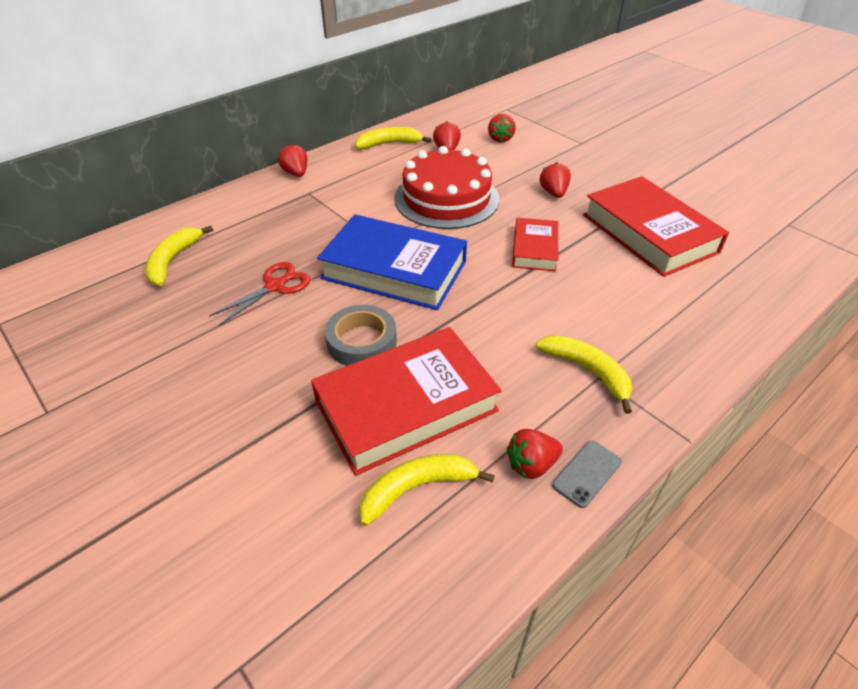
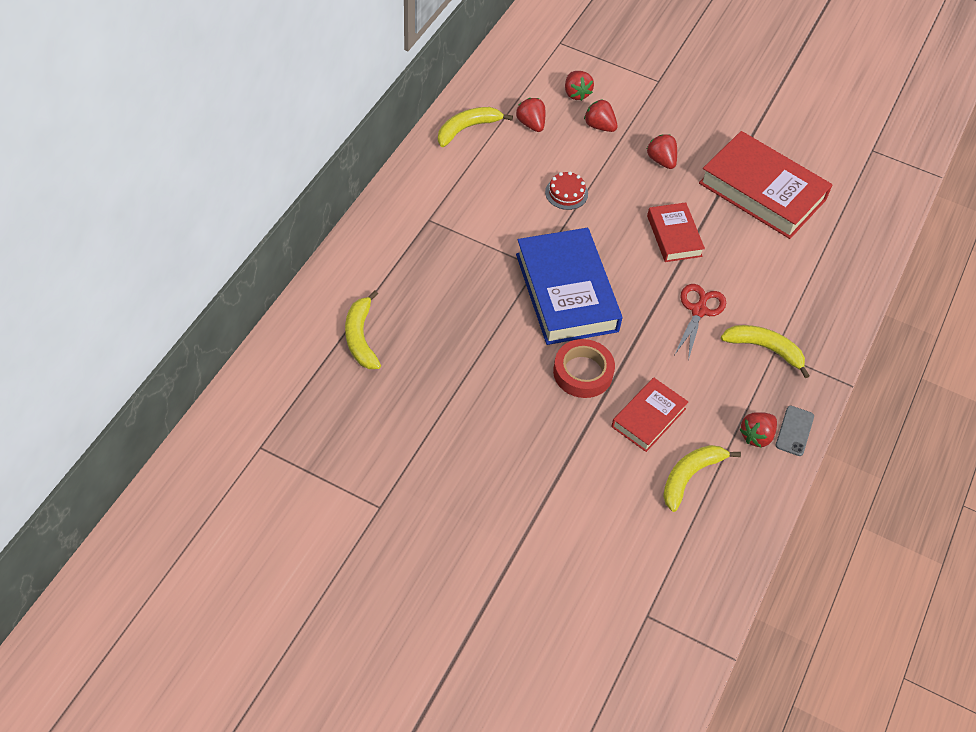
camera: 25 degrees left, 10 degrees up
(275, 286) = (475, 339): red scissors -> red scissors (699, 311)
(296, 173) = (398, 196): red strawberry -> red strawberry (599, 126)
(362, 341) = (583, 372): grey tape -> red tape
(394, 270) = (567, 292): blue book -> blue book turned 75 degrees clockwise
(406, 405) = (648, 417): red book -> red book, size x0.55
(446, 198) = (566, 193): red cake -> red cake, size x0.40

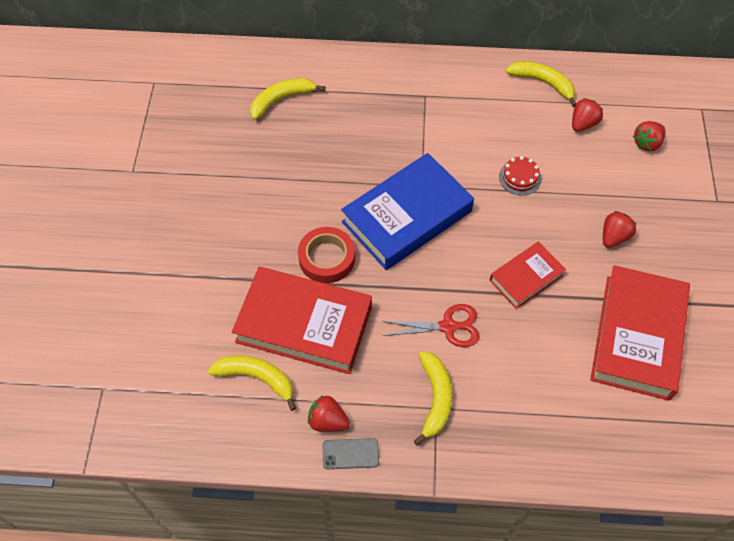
camera: 70 degrees right, 5 degrees up
(599, 126) = (620, 174): red strawberry -> none
(648, 417) = (304, 324): red book -> red book, size x1.83

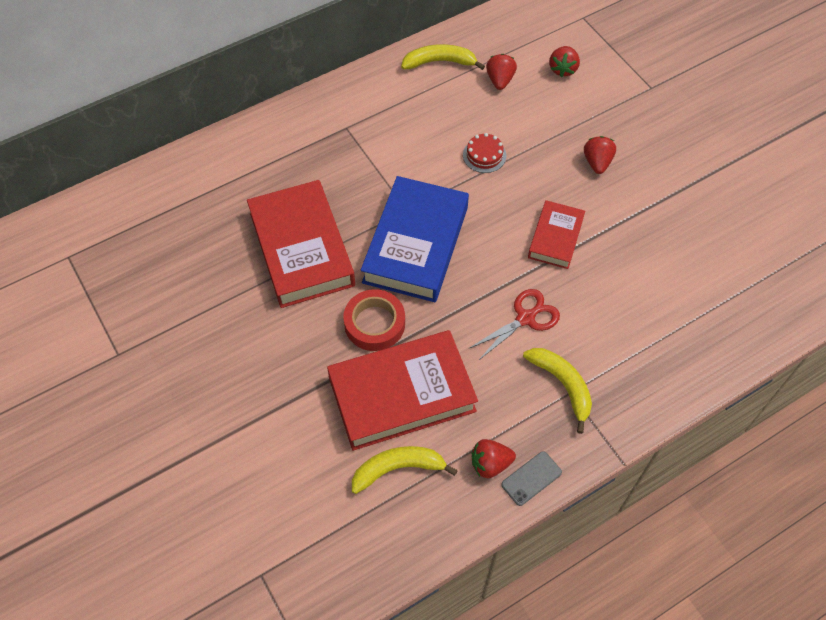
camera: 35 degrees left, 0 degrees up
(281, 99) = (213, 203): yellow banana -> none
(637, 336) = (676, 233): red book -> red book (302, 249)

